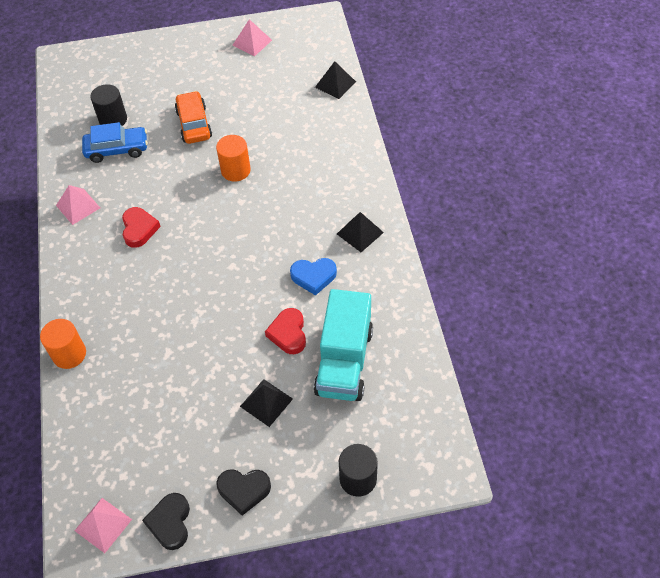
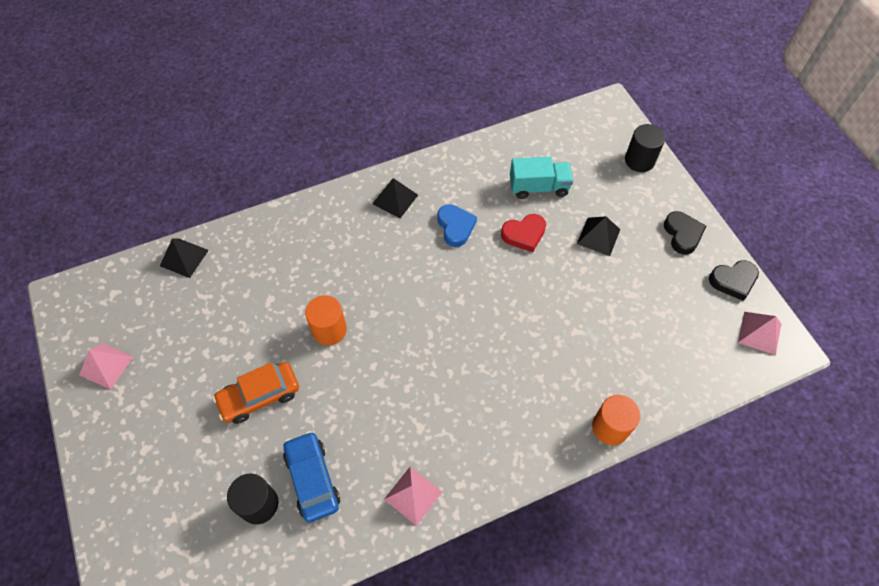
camera: 105 degrees left, 5 degrees up
(139, 229) = (432, 409): red heart -> none
(344, 361) = (538, 187): turquoise truck -> turquoise truck, size x0.66

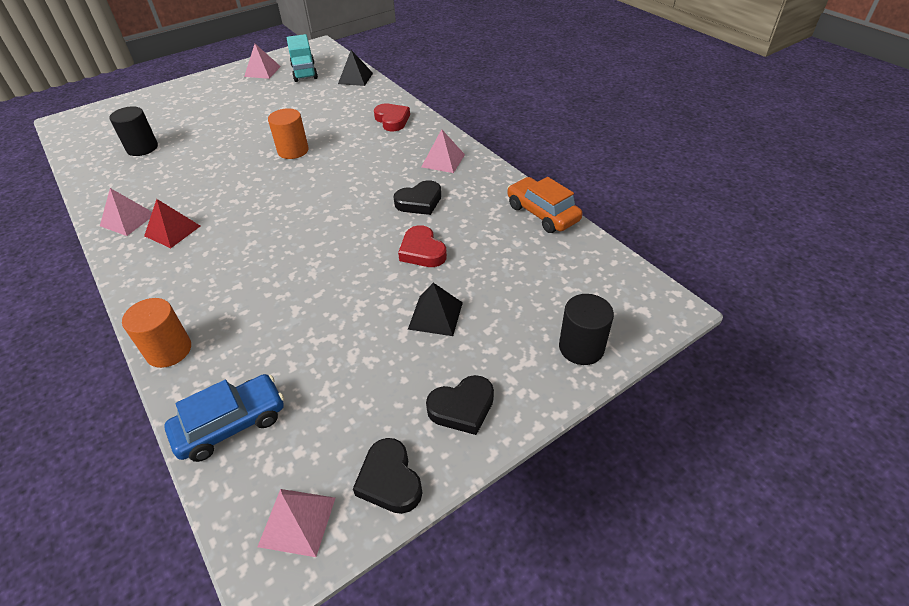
camera: 80 degrees right, 15 degrees down
(259, 396) = (232, 131): orange car -> orange car (542, 213)
(302, 231) = (392, 120): none -> red heart
(312, 479) = (156, 167): blue car -> blue car (231, 424)
(395, 199) = (443, 160): black pyramid -> pink pyramid
(445, 444) = (172, 231): none -> red pyramid
(455, 227) = (419, 202): blue heart -> black heart
(538, 187) = (495, 255): turquoise truck -> turquoise truck (304, 72)

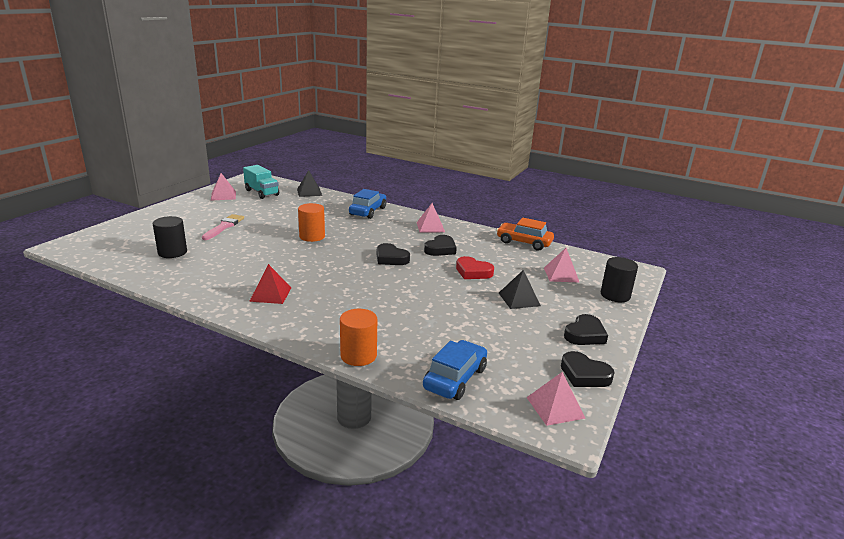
camera: 30 degrees left, 20 degrees down
(128, 220) = (220, 295): pink pyramid -> pink pyramid (561, 275)
(221, 119) = (224, 226): none -> pink brush
(345, 204) = (391, 258): none -> black heart
(392, 120) = (368, 211): red heart -> blue car

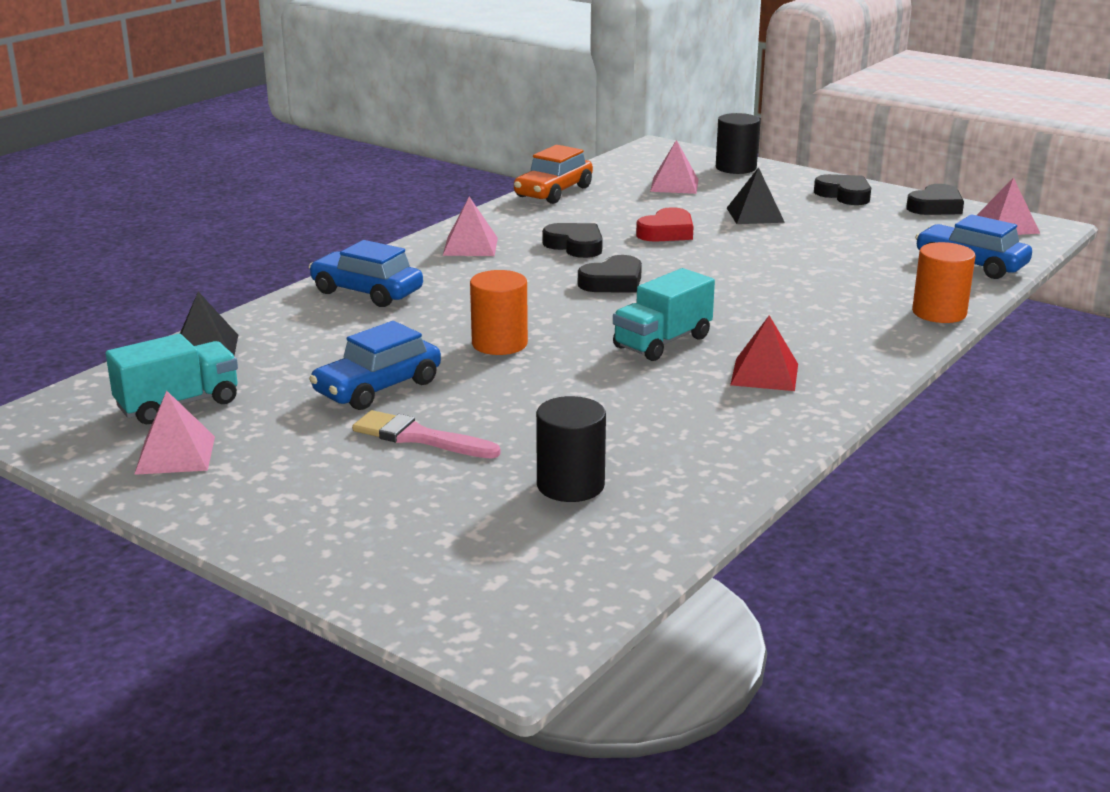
camera: 80 degrees left, 0 degrees up
(270, 218) = (378, 388): none -> blue car
(312, 270) = (662, 342): none -> turquoise truck

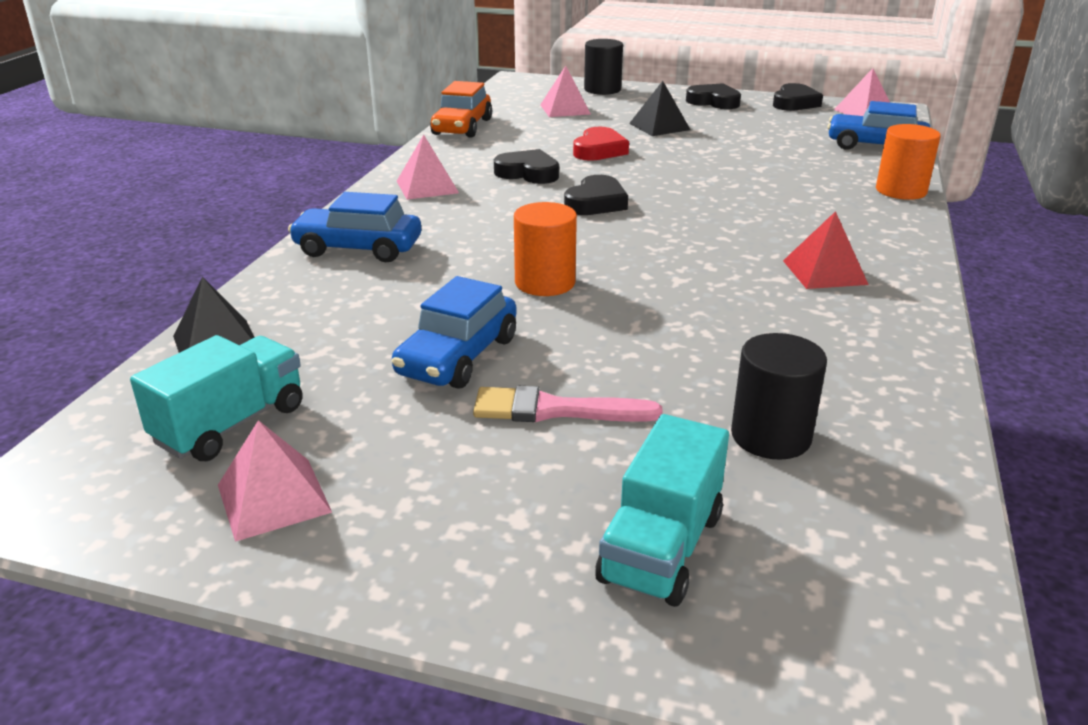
camera: 20 degrees left, 5 degrees up
(662, 342) = (700, 255): turquoise truck -> turquoise truck (661, 548)

